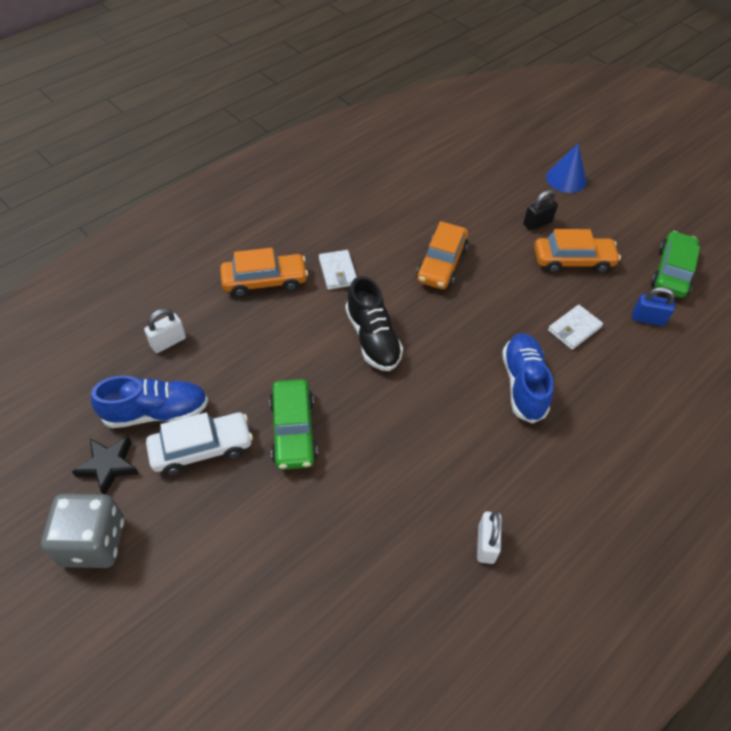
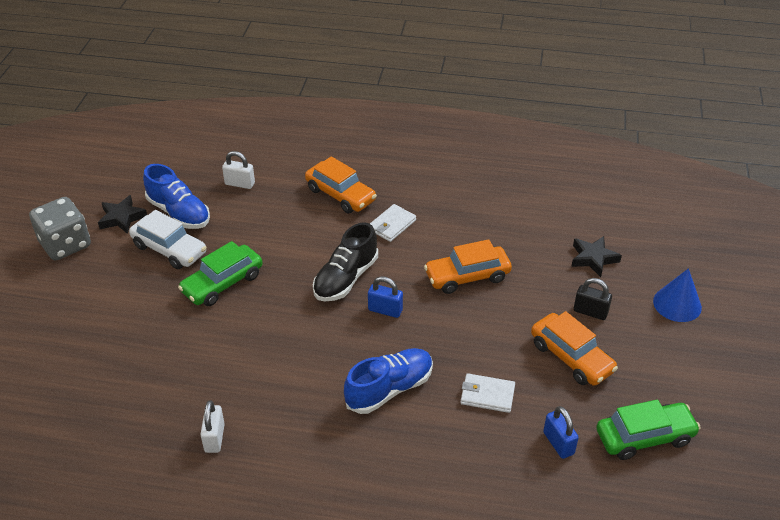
camera: 55 degrees right, 10 degrees down
(433, 335) = (385, 310): none -> blue padlock
(486, 188) = (593, 258): none -> black star
(486, 544) = (214, 438): white padlock -> white padlock turned 60 degrees counterclockwise

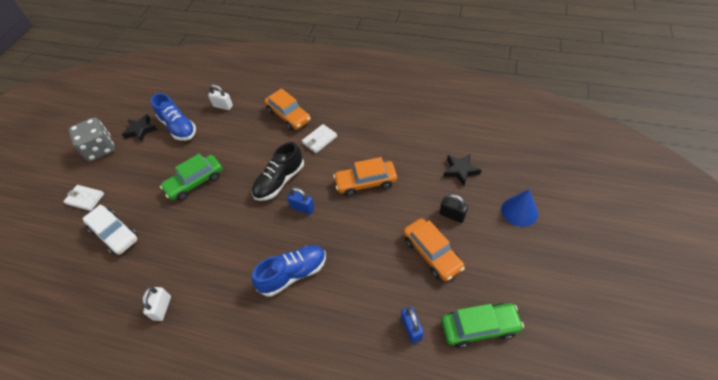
camera: 10 degrees right, 10 degrees up
(169, 249) = (166, 155): white car -> white car (115, 234)
(487, 395) = (364, 283): white wallet -> white wallet (85, 199)

